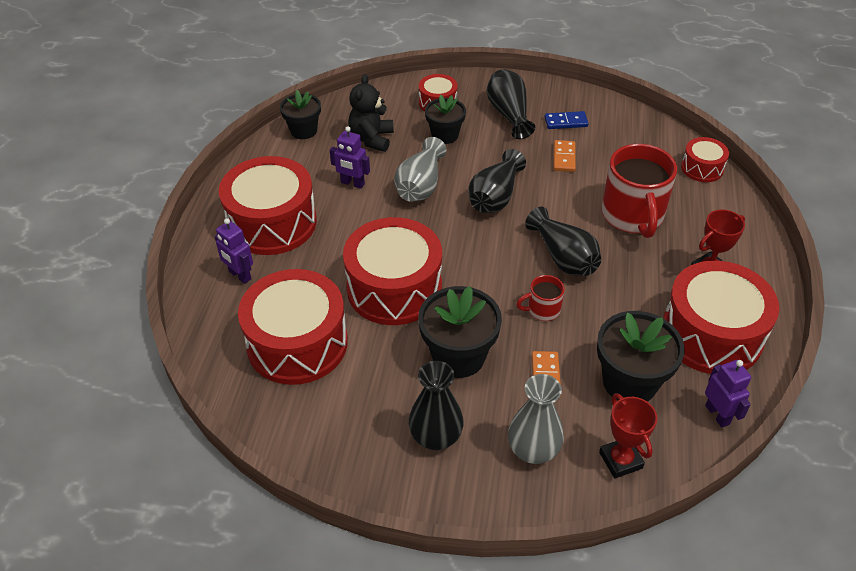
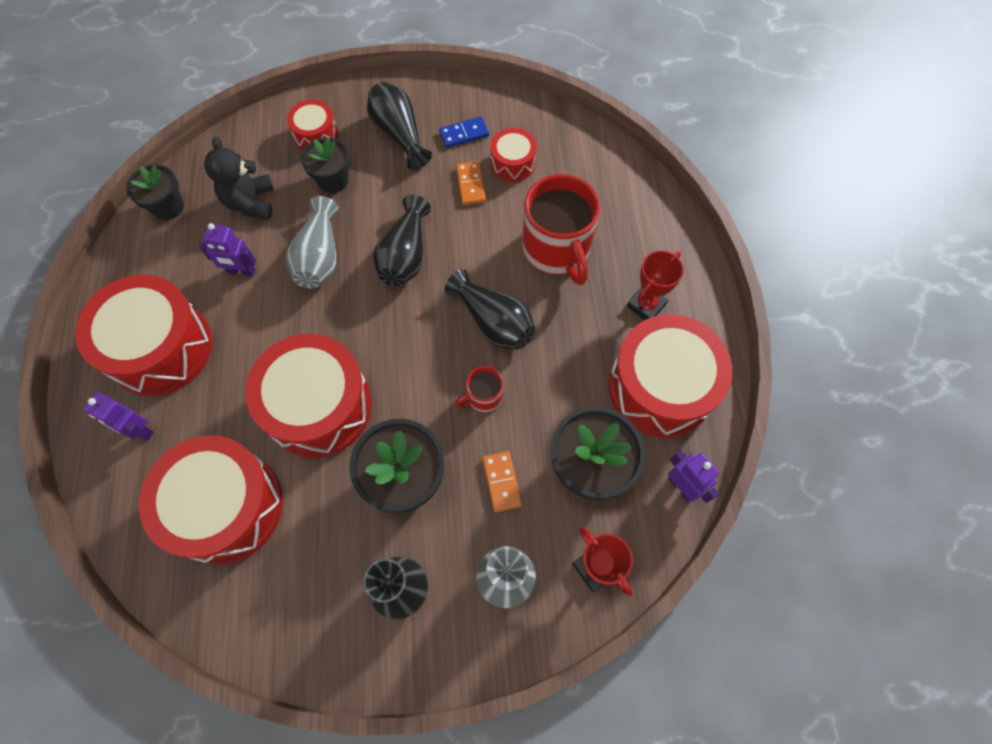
camera: 15 degrees left, 20 degrees up
(702, 168) = (619, 169): red drum -> red drum (512, 163)

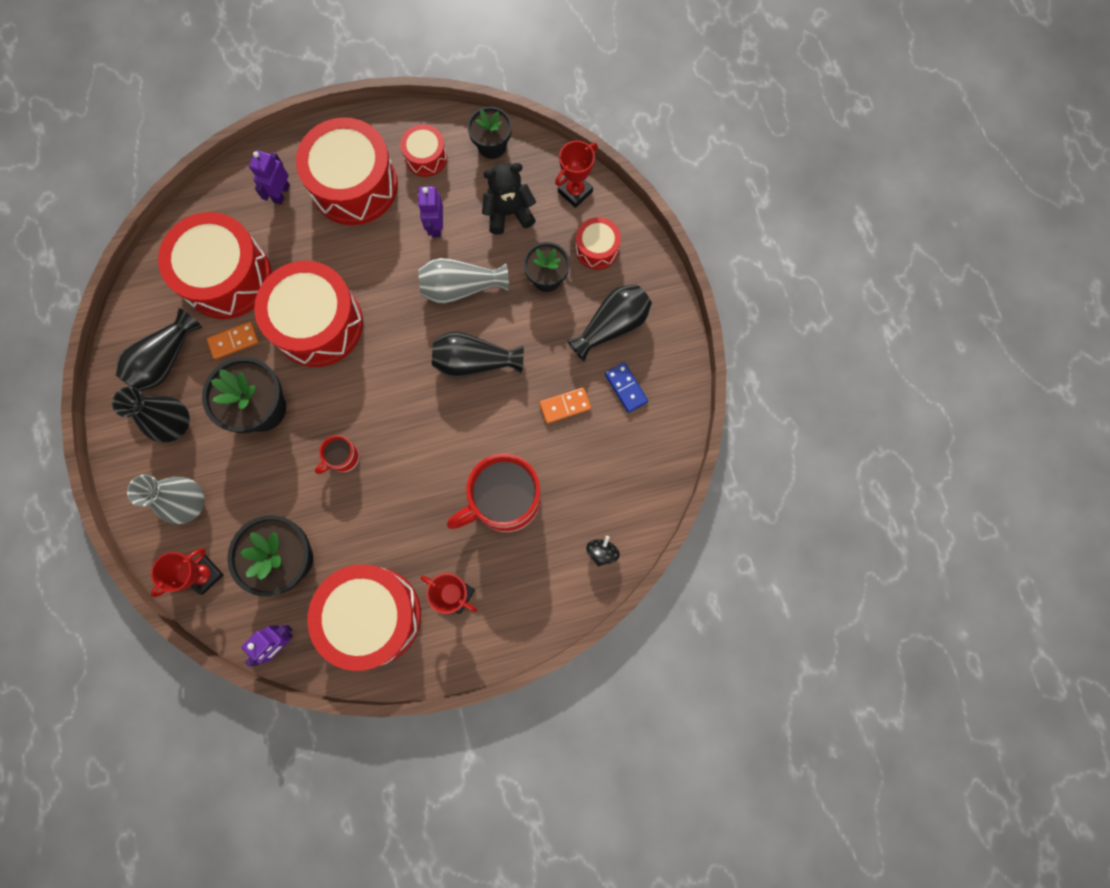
camera: 80 degrees right, 10 degrees up
(248, 143) = (575, 192): none -> red trophy
(483, 397) = (343, 458): red mug -> red mug turned 90 degrees counterclockwise
(493, 322) = (417, 454): black vase -> black vase (165, 360)
(501, 482) = (268, 487): orange domino -> orange domino (234, 341)
(512, 163) = (599, 442): red drum -> red drum (426, 157)
(619, 177) = (602, 552): none -> black spinning top

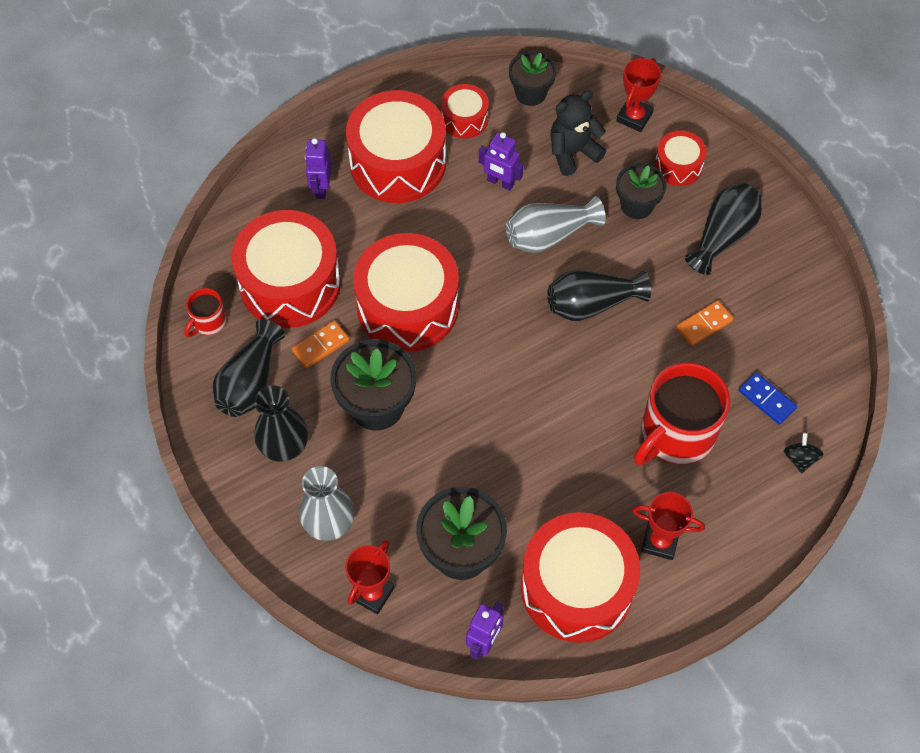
camera: 15 degrees left, 15 degrees down
(343, 458) = (484, 434): red mug -> red mug (208, 322)
(436, 226) = (500, 182): purple robot -> purple robot turned 45 degrees counterclockwise
(625, 388) = (761, 292): blue domino -> blue domino (766, 399)

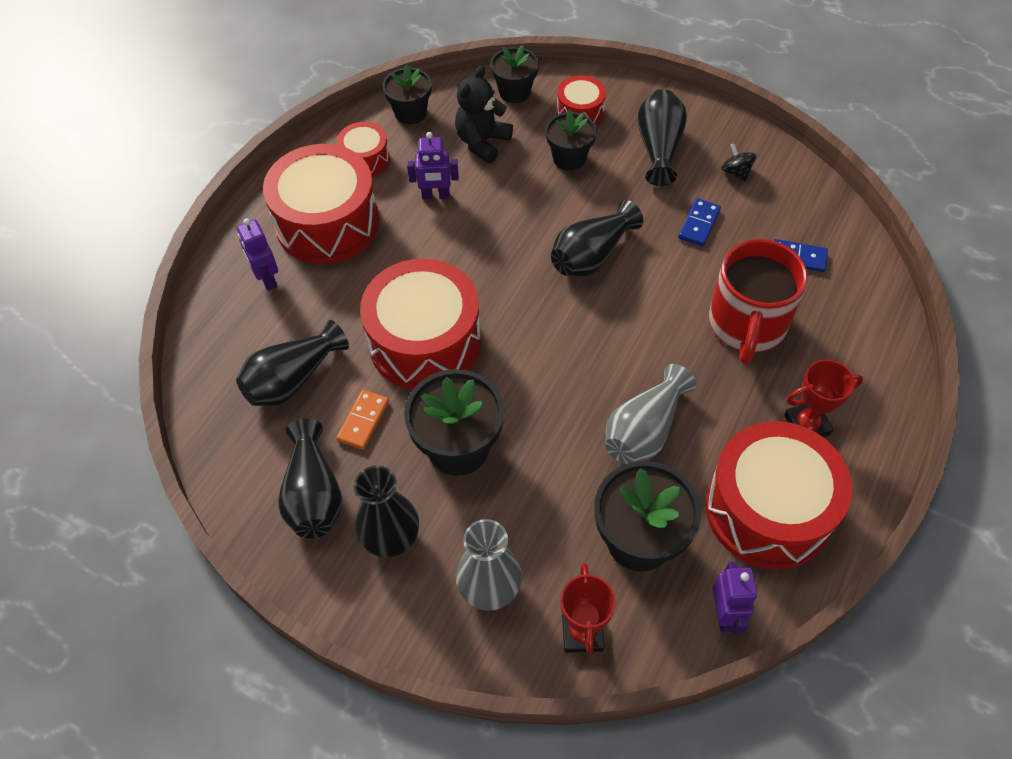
camera: 30 degrees left, 5 degrees down
(208, 322) = (230, 459): red mug -> none
(290, 283) = (293, 379): red drum -> black vase
(549, 235) = (511, 218): grey vase -> grey vase (644, 430)
(634, 117) = (514, 92): red trophy -> black flower pot
(704, 324) = (699, 224): orange domino -> blue domino
(800, 459) = (862, 290): black spinning top -> black spinning top (736, 172)

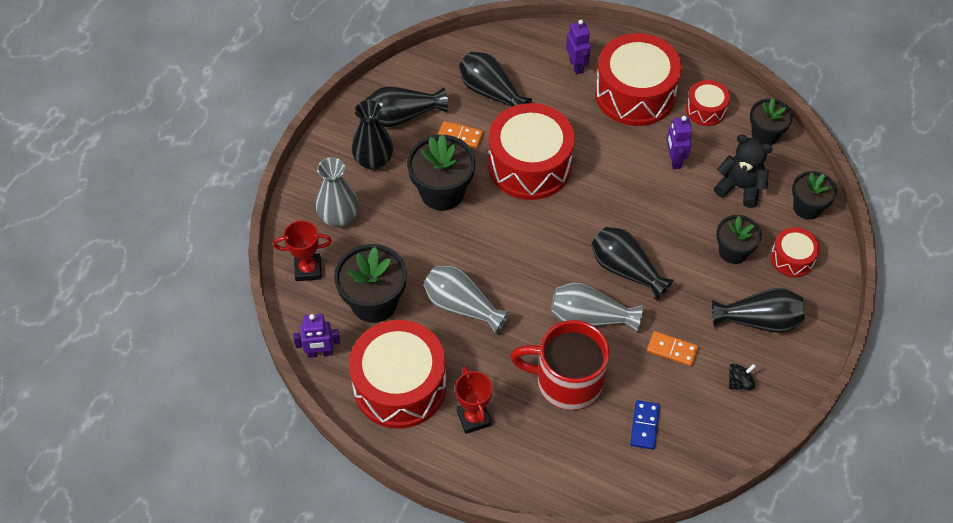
camera: 85 degrees right, 0 degrees up
(267, 279) = (576, 65): purple robot -> purple robot turned 105 degrees clockwise
(658, 296) = (590, 318): none -> grey vase
(699, 224) = (672, 350): blue domino -> orange domino

